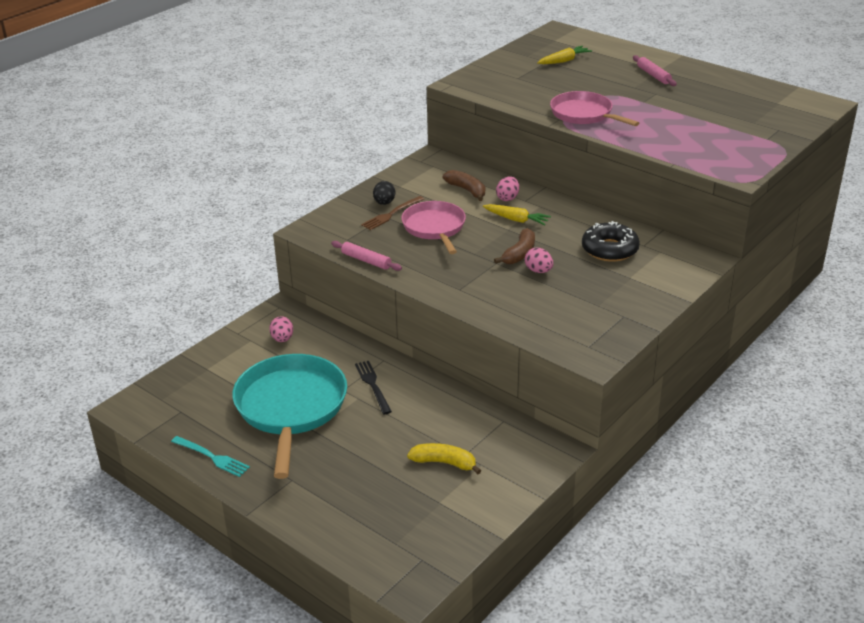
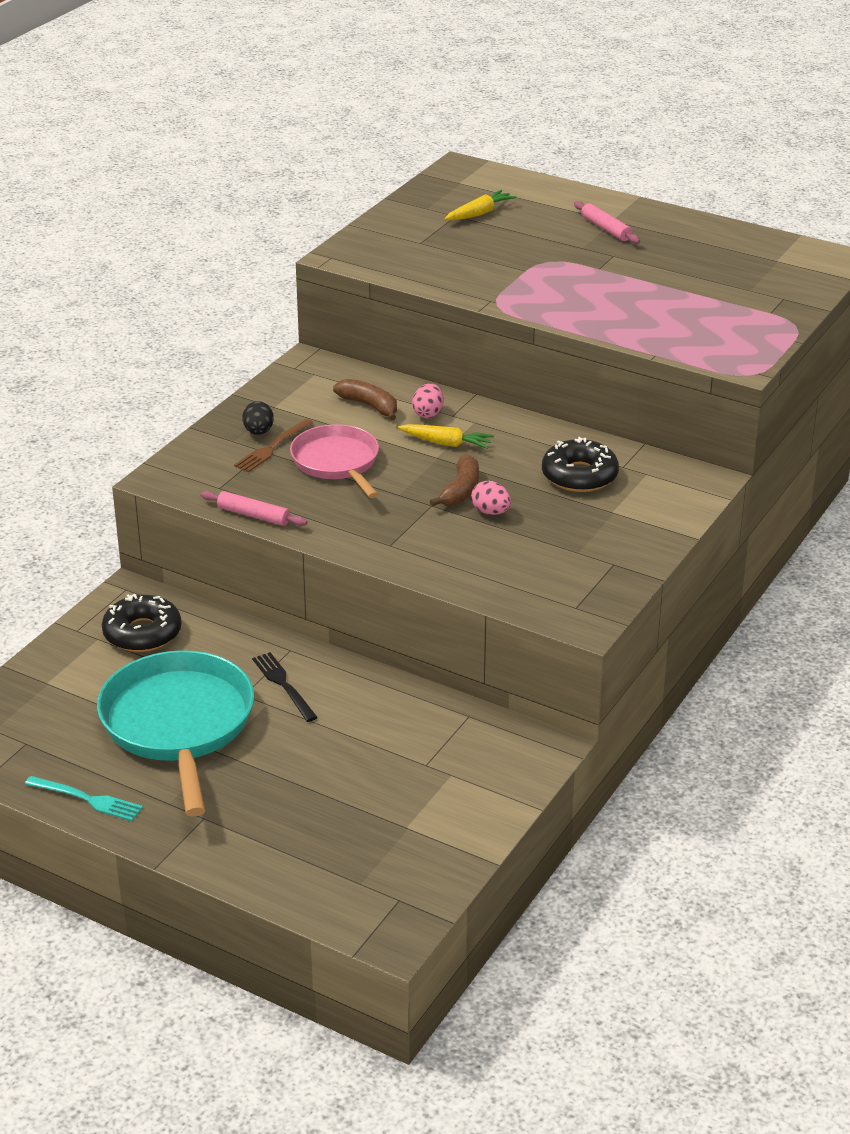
camera: 10 degrees left, 0 degrees up
(282, 339) = (142, 633): pink egg -> black donut
(444, 463) = (402, 777): yellow banana -> none
(584, 114) = (523, 292): pink pan -> none

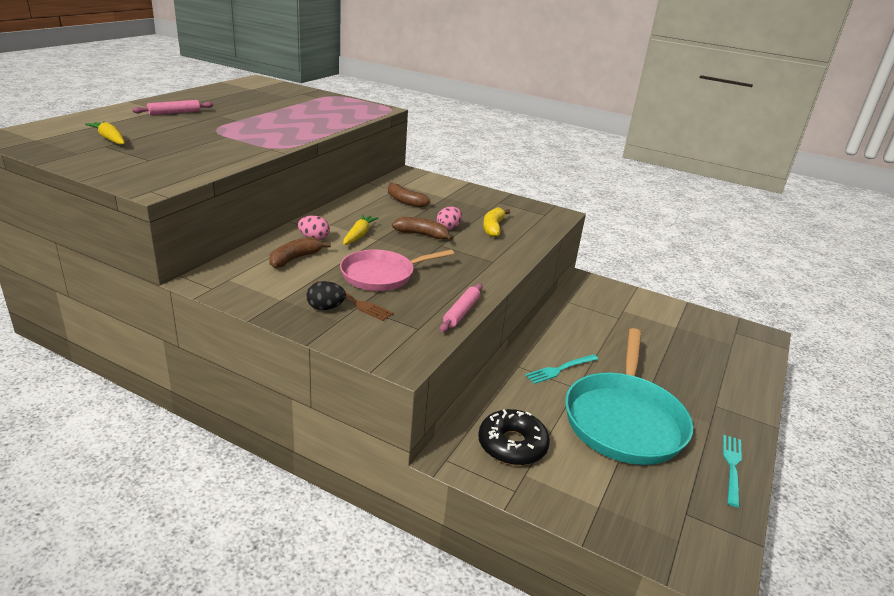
camera: 95 degrees left, 5 degrees down
(178, 725) = (624, 420): turquoise pan -> turquoise pan turned 60 degrees counterclockwise
(283, 684) = (560, 369): black fork -> turquoise fork
(504, 551) = (493, 227): none -> yellow banana
(579, 476) = (405, 201): black donut -> brown banana

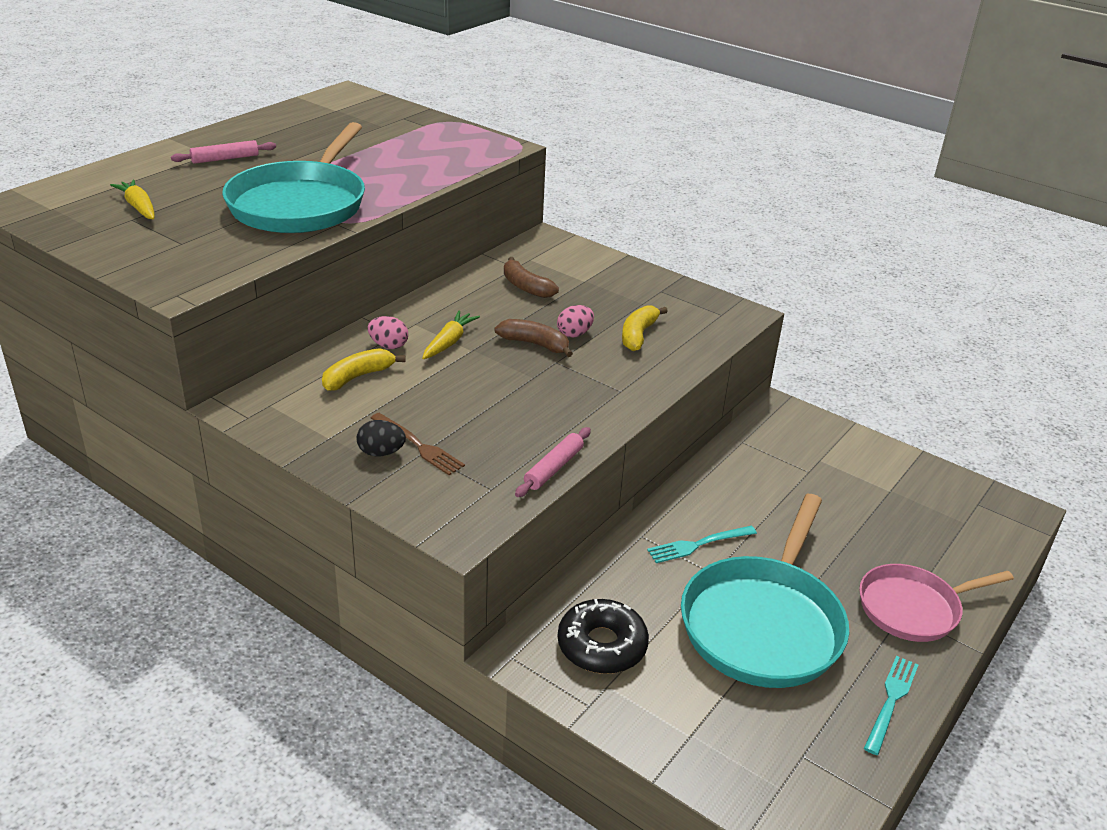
camera: 10 degrees right, 5 degrees up
(239, 138) = (300, 204): none -> turquoise pan
(295, 258) = (358, 377): brown banana -> yellow banana
(381, 275) = (464, 406): pink pan -> pink pan (913, 608)

